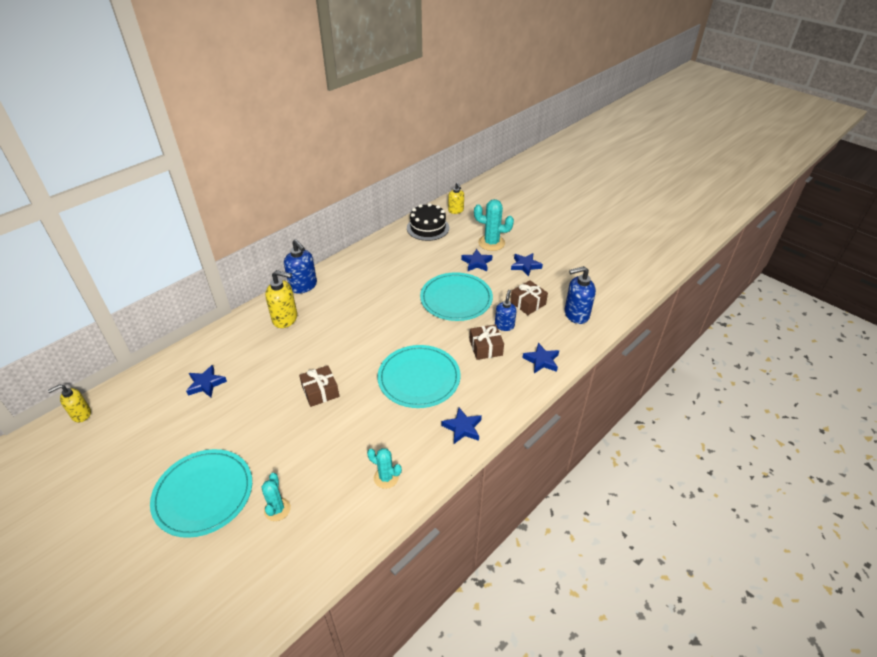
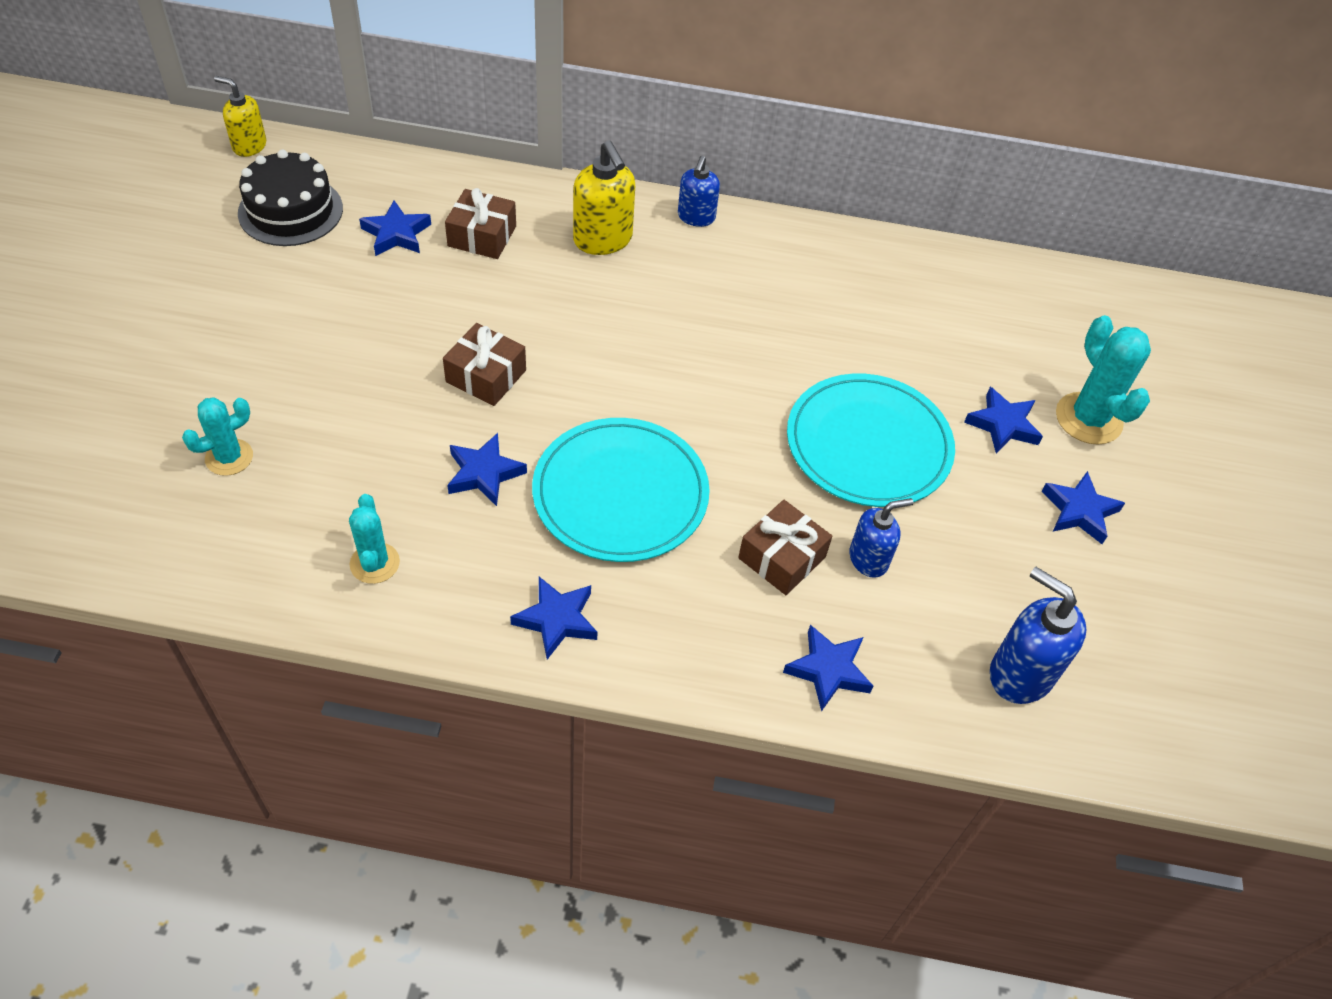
camera: 50 degrees right, 10 degrees up
(203, 494) = (203, 357): turquoise plate -> none
(303, 286) = (696, 217): blue soap dispenser -> blue soap dispenser, size x0.65
(371, 417) = (484, 473): none -> blue star
(428, 228) = (1022, 296): black cake -> black cake (290, 211)
(456, 210) = (1123, 311): yellow soap dispenser -> none
(528, 303) = (970, 569): brown gift -> brown gift (482, 236)

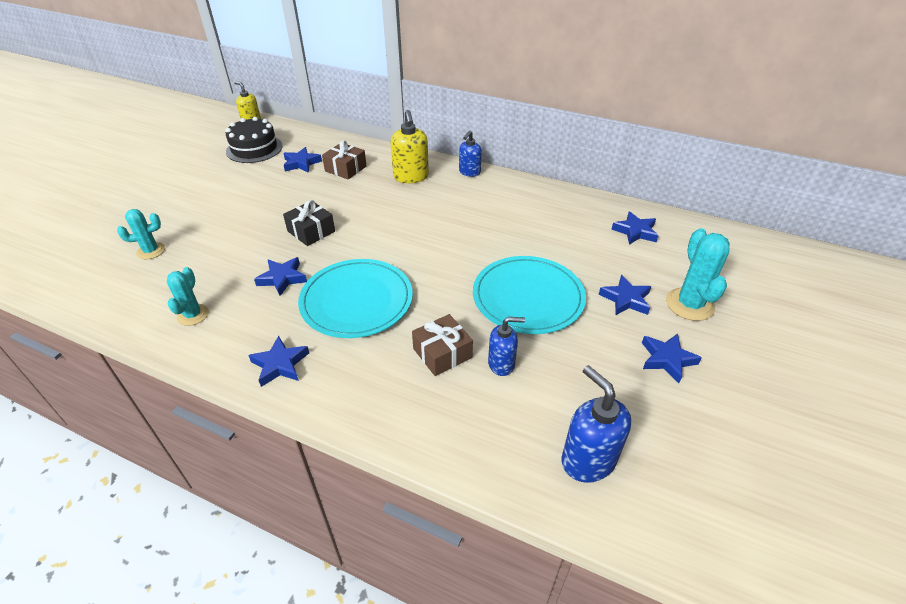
camera: 20 degrees right, 10 degrees down
(486, 376) = (311, 231): brown gift -> black gift
(828, 670) = (444, 429): blue star -> blue star (635, 231)

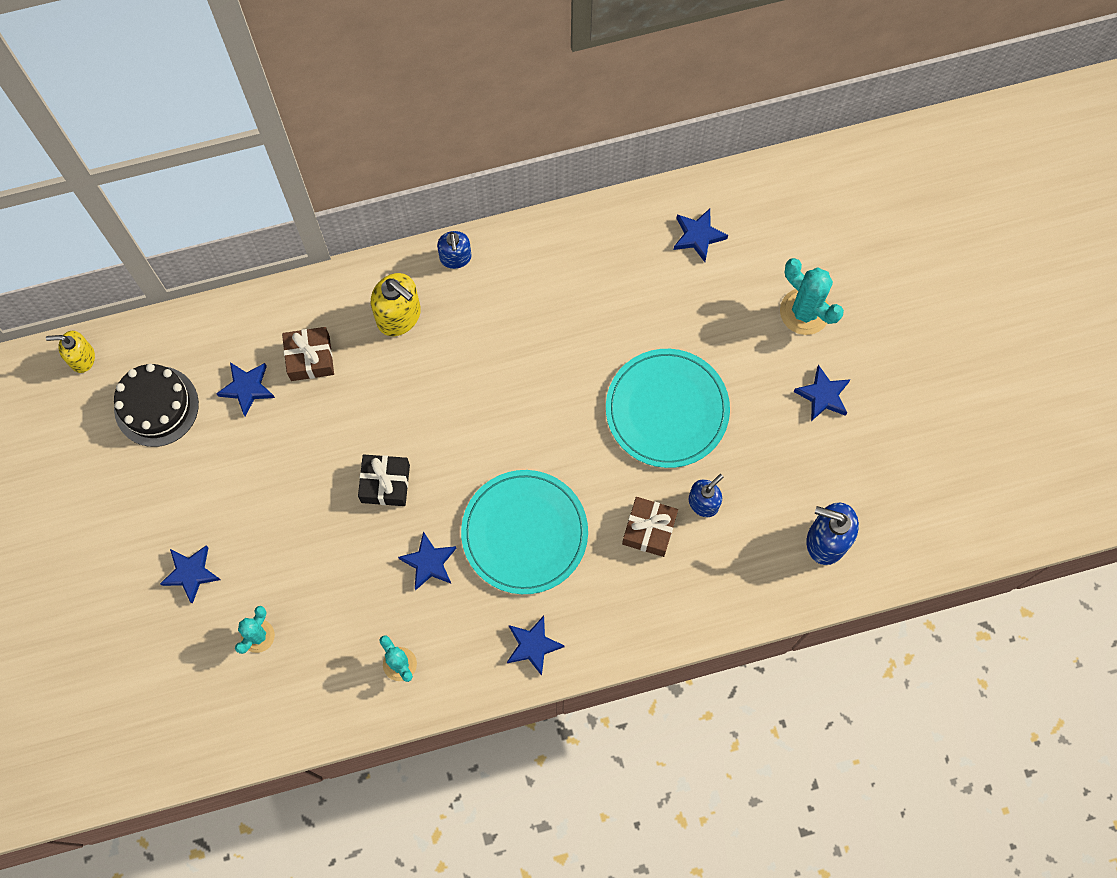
camera: 40 degrees left, 30 degrees up
(626, 299) = (749, 346): blue star -> blue star (191, 573)

